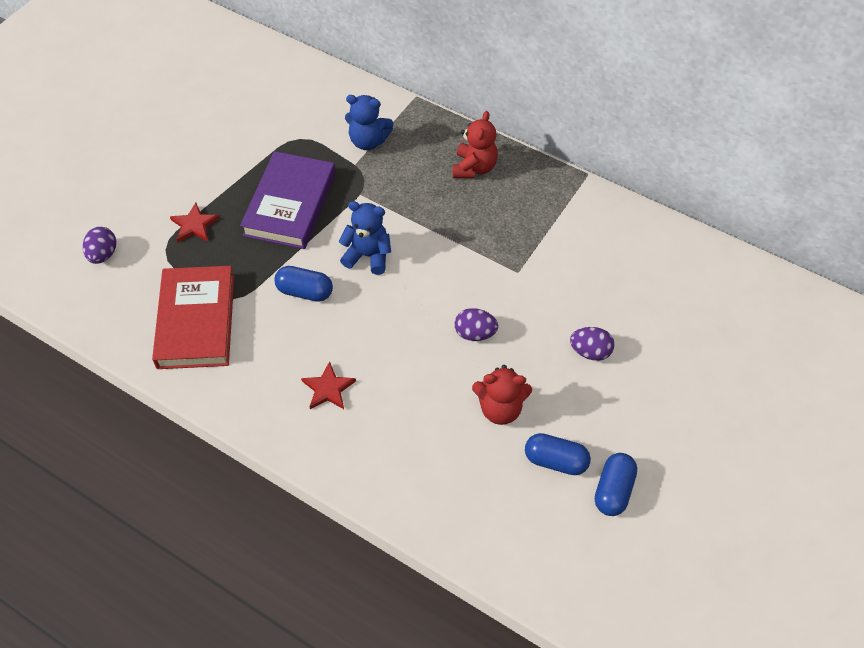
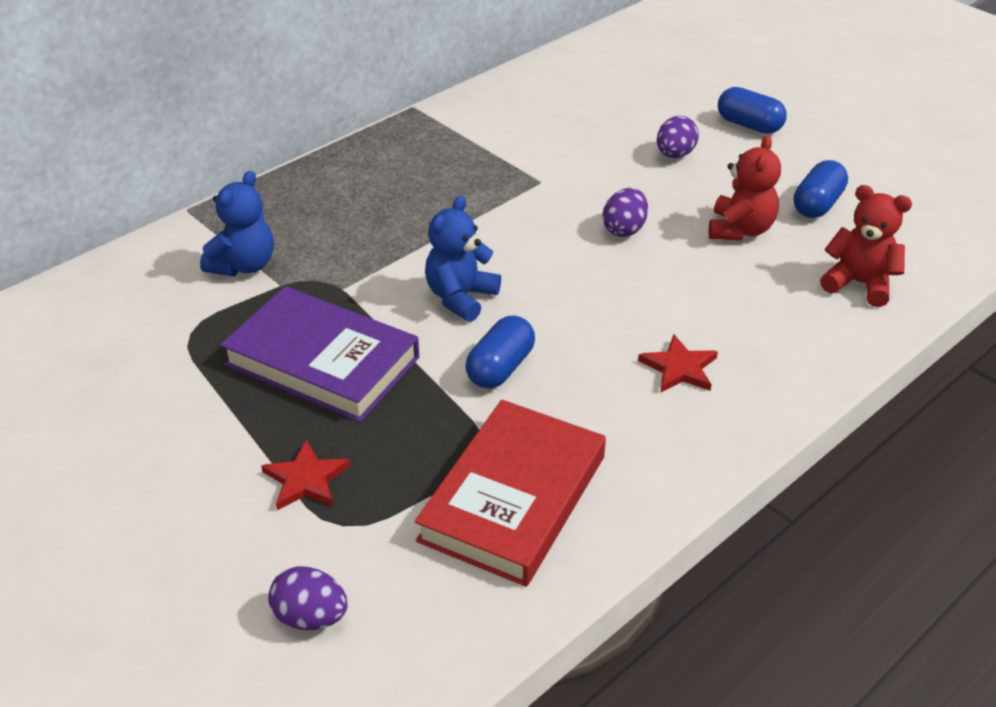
camera: 75 degrees left, 15 degrees down
(196, 321) = (513, 498): red book -> red book turned 75 degrees counterclockwise
(474, 168) = (353, 184): red teddy bear -> red teddy bear (859, 284)
(613, 490) = (858, 175): blue capsule -> blue capsule (749, 125)

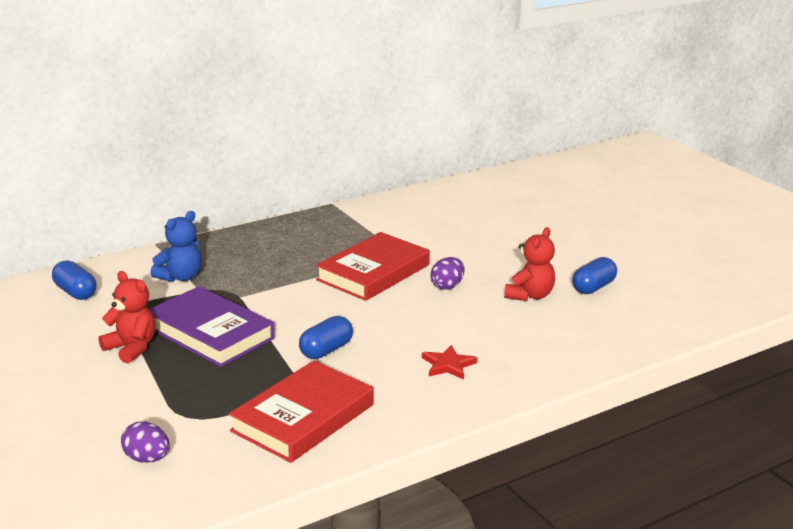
camera: 10 degrees right, 15 degrees down
(306, 479) = (173, 391): red star -> none
(460, 297) = (316, 310): blue teddy bear -> none
(515, 219) = (373, 272): none -> red book
(675, 155) = (504, 249): purple egg -> none
(749, 125) = (566, 238): blue capsule -> blue capsule (75, 292)
(859, 284) = (600, 334): red teddy bear -> red teddy bear (131, 348)

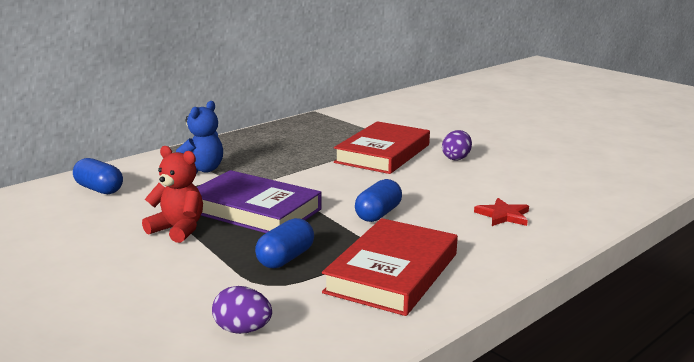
camera: 10 degrees left, 5 degrees down
(529, 295) = (533, 159): red teddy bear -> none
(593, 287) = (582, 150): blue capsule -> blue capsule (285, 258)

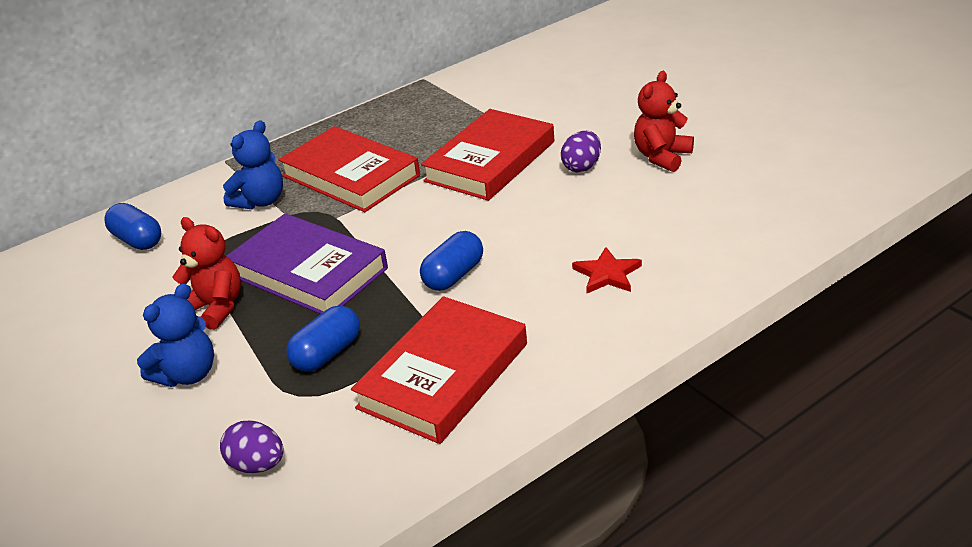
camera: 10 degrees right, 15 degrees up
(162, 270) = (188, 374): none -> blue teddy bear
(273, 158) = (350, 176): none -> red book
(515, 155) = (662, 157): none -> red teddy bear

